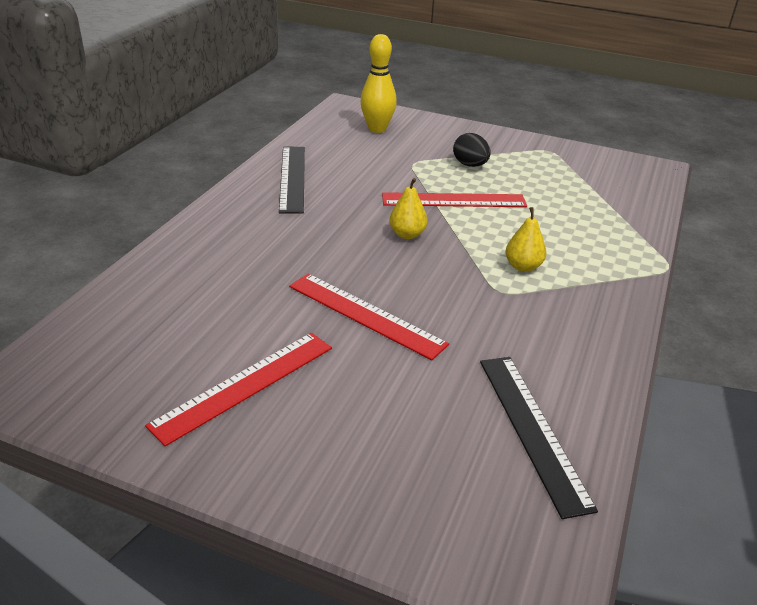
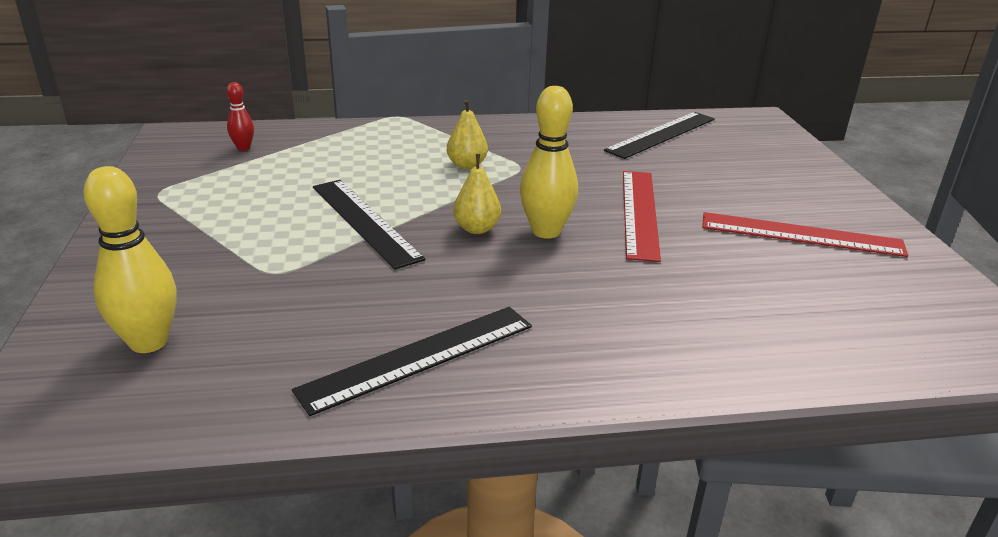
camera: 120 degrees left, 5 degrees down
(377, 259) = (546, 231): none -> yellow bowling pin
(454, 200) = (365, 221): red ruler -> black ruler
(470, 165) = (247, 232): black egg -> none
(615, 186) = (243, 148): none -> red bowling pin

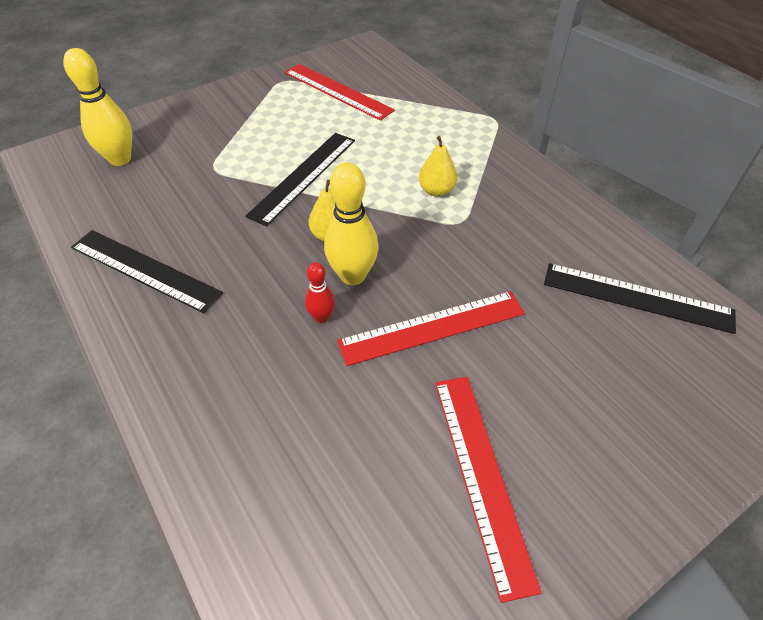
camera: 65 degrees right, 20 degrees up
(235, 168) = (337, 91): none -> red ruler
(243, 148) = (370, 80): red bowling pin -> red bowling pin (322, 317)

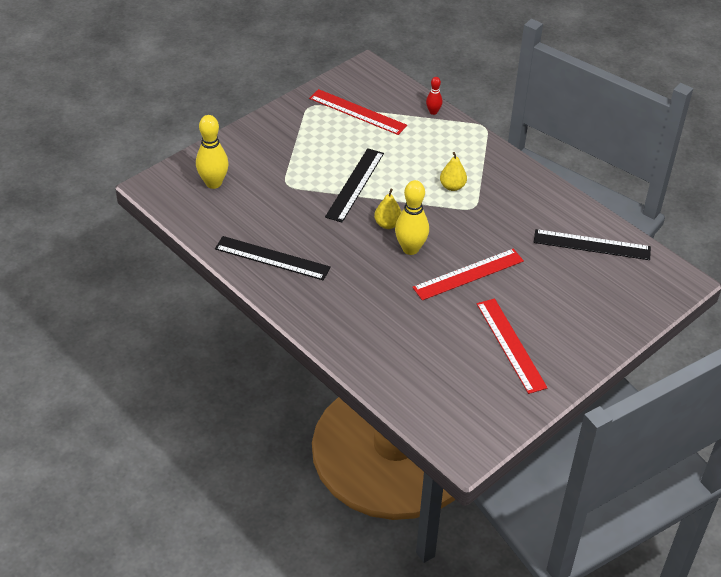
camera: 10 degrees left, 5 degrees down
(322, 317) = (398, 275): red bowling pin -> red bowling pin (433, 112)

